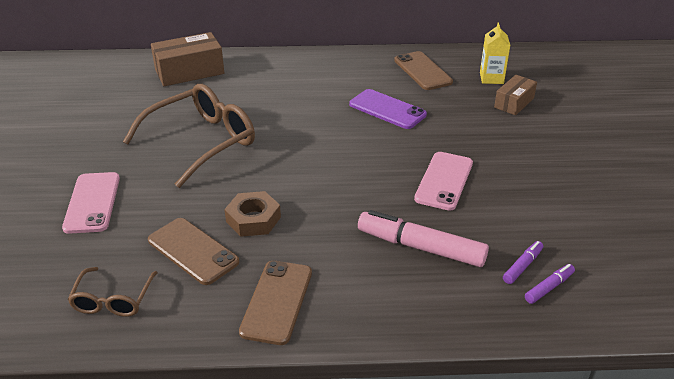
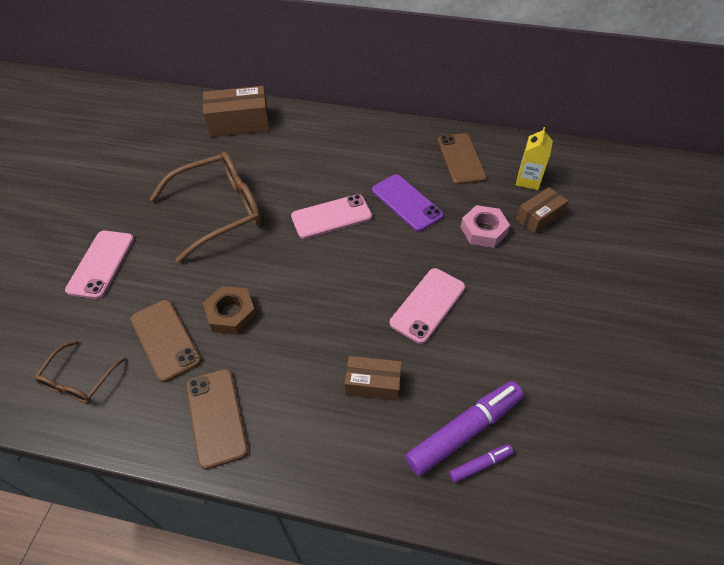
camera: 15 degrees right, 15 degrees up
(277, 301) = (216, 417): brown phone -> brown phone turned 45 degrees counterclockwise
(319, 130) = (331, 217): none -> pink phone
(420, 247) = (373, 383): pink marker -> brown box
(469, 119) = (483, 230): none -> pink nut
(522, 266) = (464, 431): purple marker -> purple marker, size x2.07

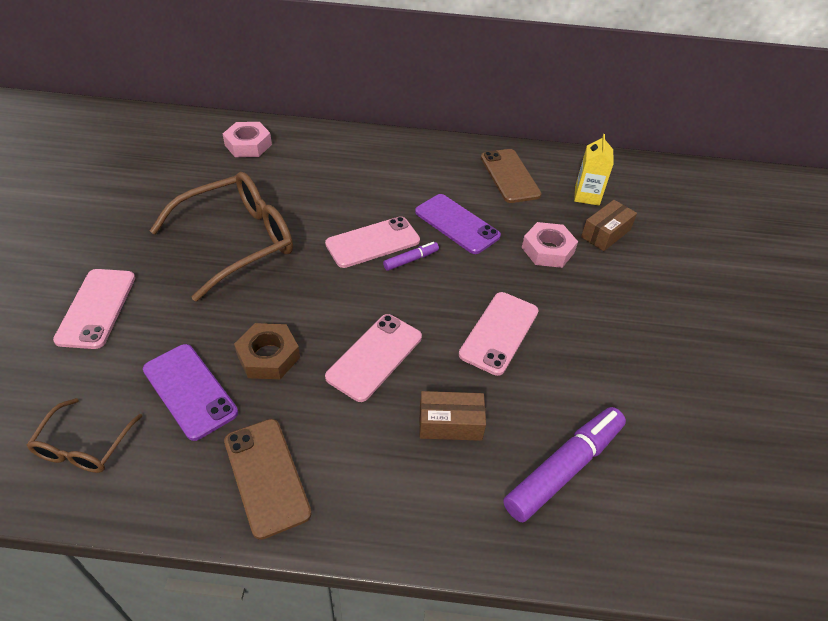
camera: 10 degrees left, 5 degrees down
(165, 340) = (190, 391): brown phone -> purple phone
(239, 123) = (248, 145): brown box -> pink nut
(318, 320) = (374, 357): none -> pink phone
(480, 465) = (589, 504): purple marker -> purple marker (411, 260)

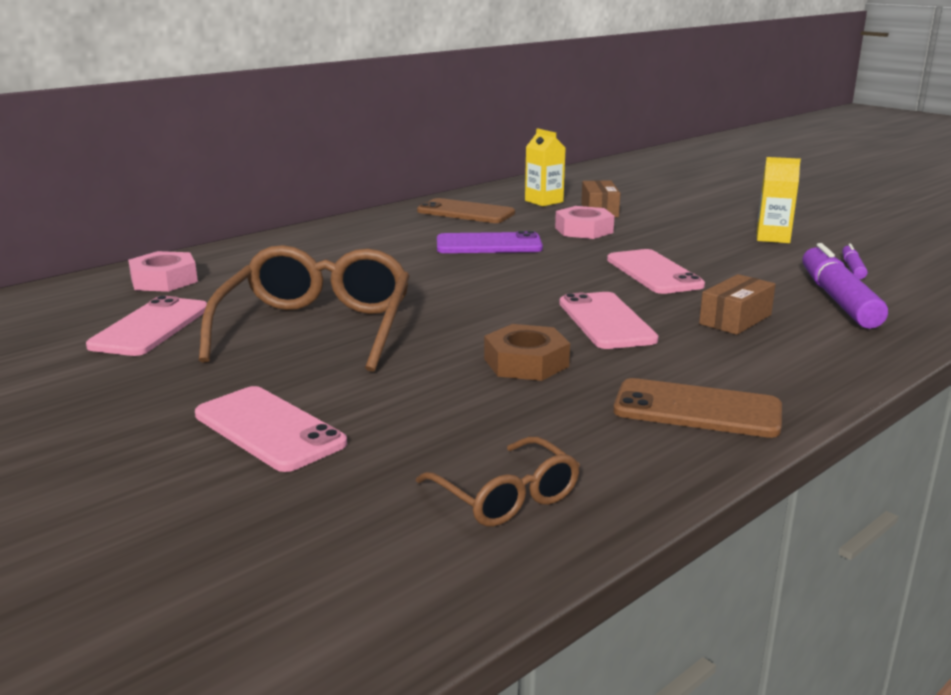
camera: 45 degrees left, 25 degrees down
(190, 391) = (512, 413): purple phone -> none
(373, 242) = (447, 278): pink phone -> pink phone (150, 327)
(411, 260) = (502, 272): purple marker -> purple marker (852, 268)
(674, 361) = (773, 237): none -> yellow carton

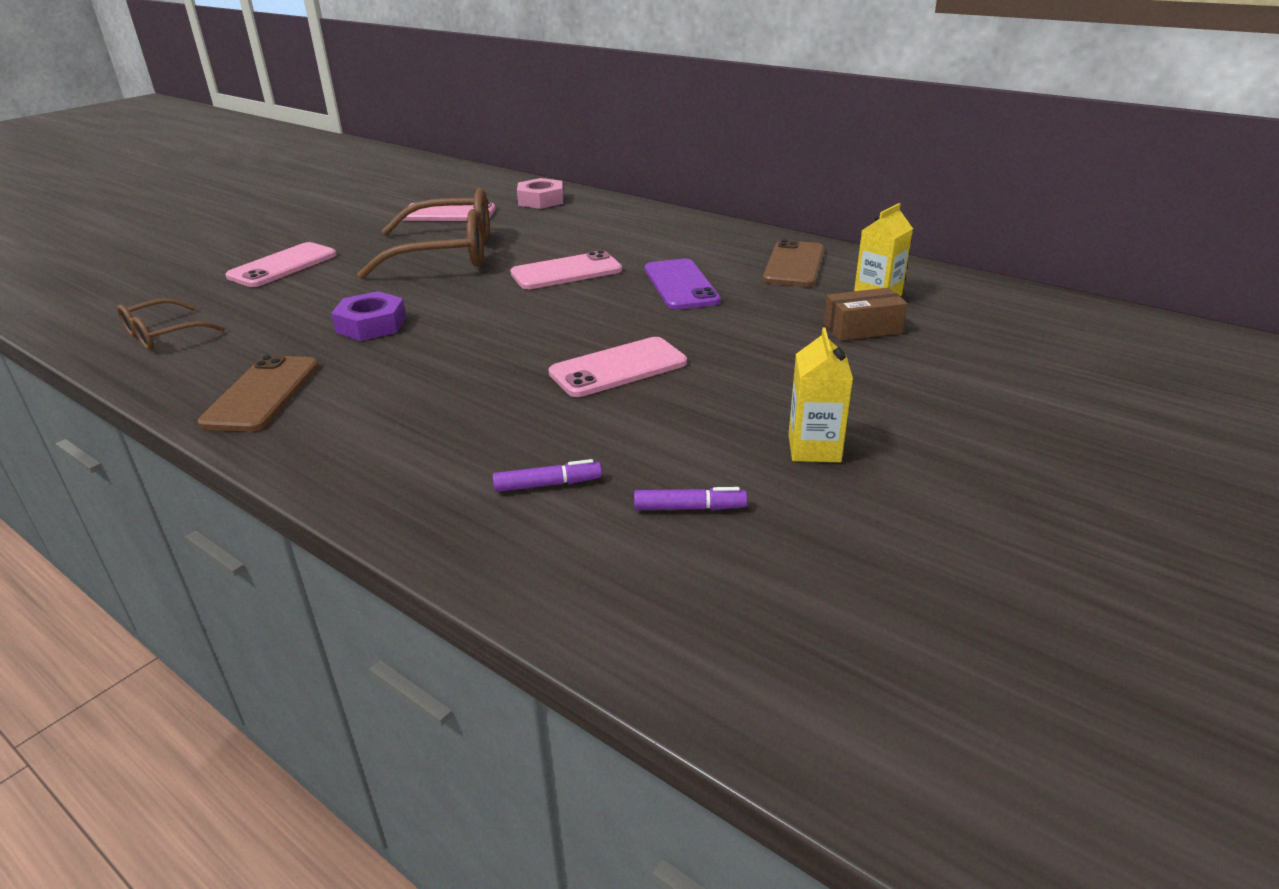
camera: 80 degrees right, 10 degrees up
(526, 363) = (371, 324): brown nut -> purple nut
(583, 230) = (765, 324): pink nut -> none
(606, 321) = (464, 350): pink phone -> pink phone (566, 272)
(735, 319) = (473, 414): brown box -> none
(838, 299) = (548, 484): purple marker -> purple marker, size x0.48

